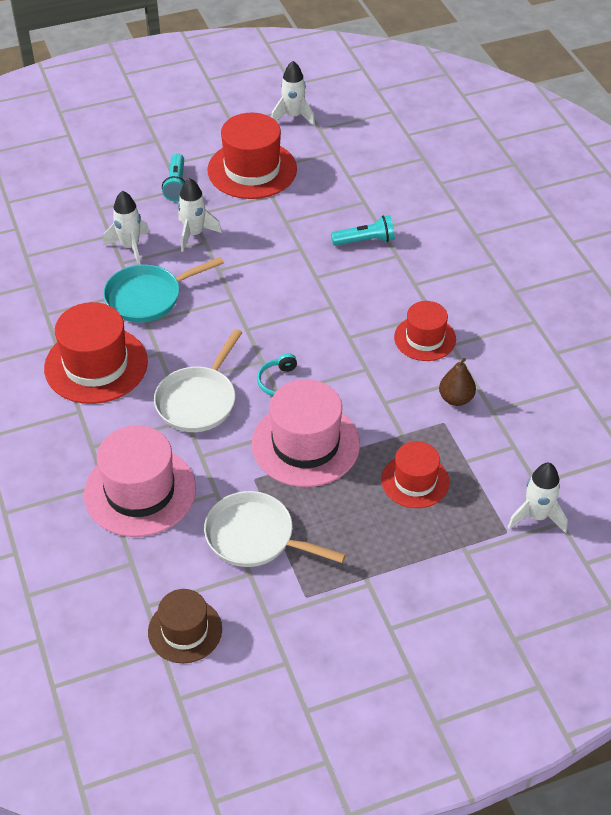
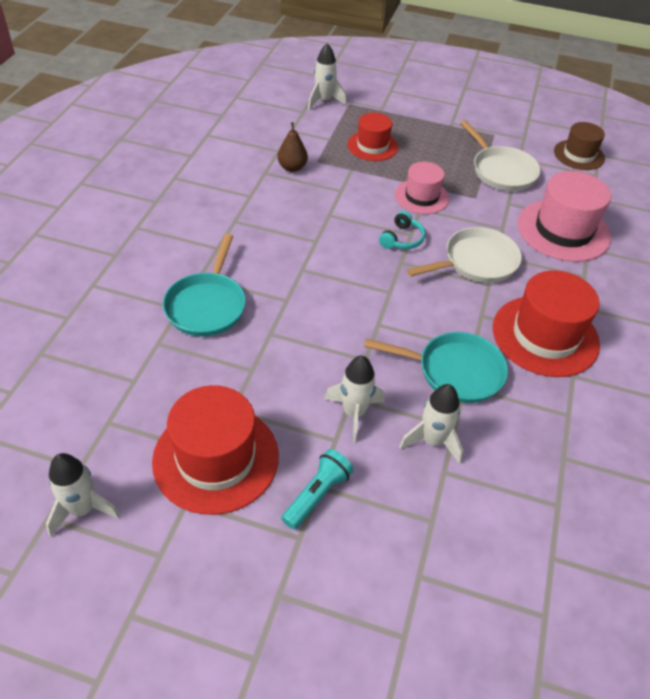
camera: 145 degrees left, 0 degrees up
(305, 444) = (421, 197): pink hat -> pink hat, size x0.61
(365, 241) = (207, 305): turquoise flashlight -> turquoise pan
(425, 338) = (263, 209): red hat -> none

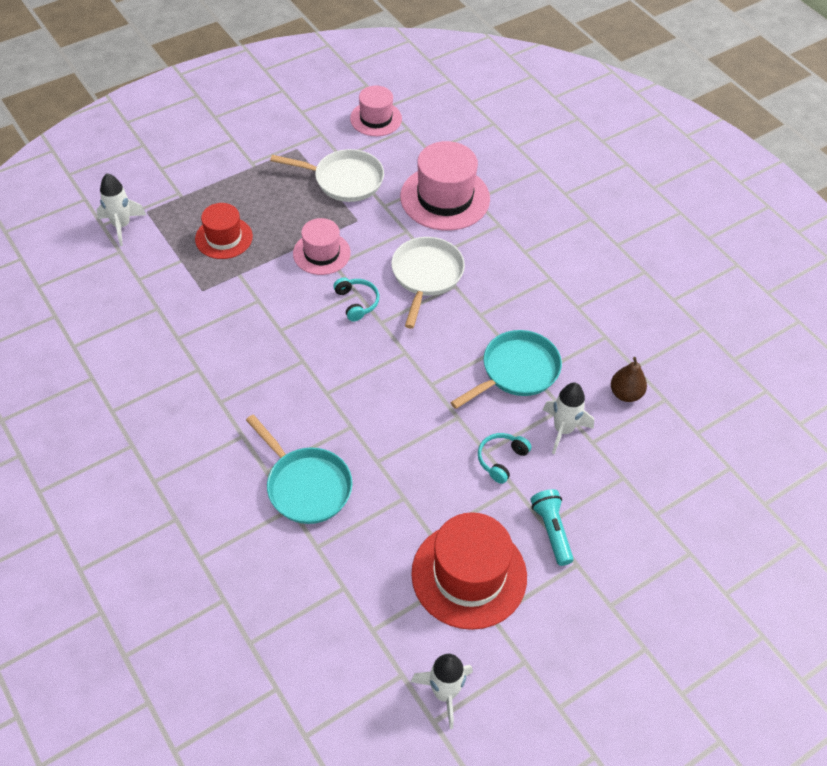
camera: 50 degrees left, 5 degrees up
(292, 167) = (192, 314): brown pear -> brown pear (625, 394)
(354, 413) = (501, 459): white rocket -> turquoise headphones
(545, 336) = (531, 293): red hat -> none
(579, 155) = (376, 119): brown hat -> pink hat

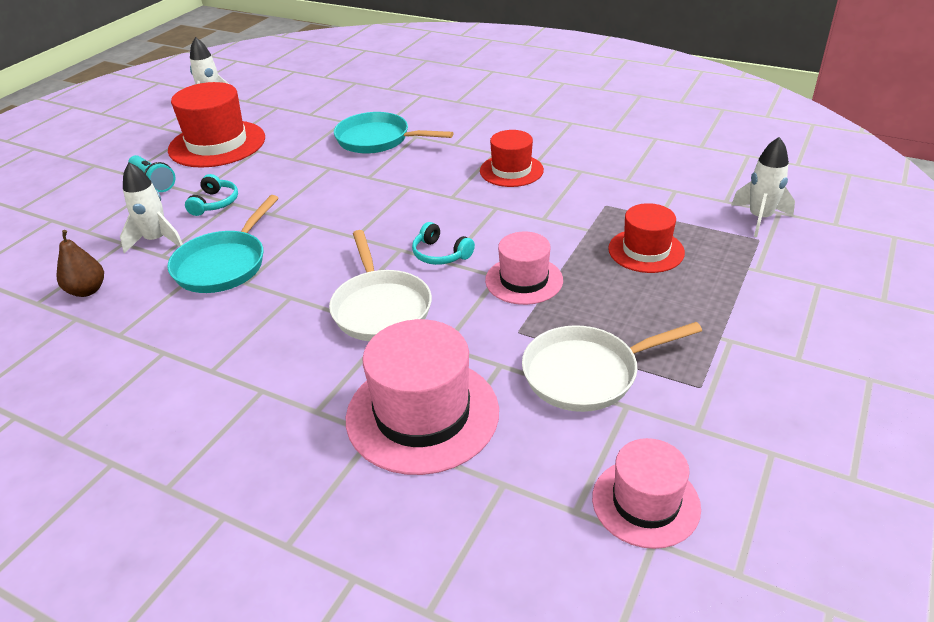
camera: 155 degrees right, 15 degrees down
(229, 368) = (511, 170): none -> red hat

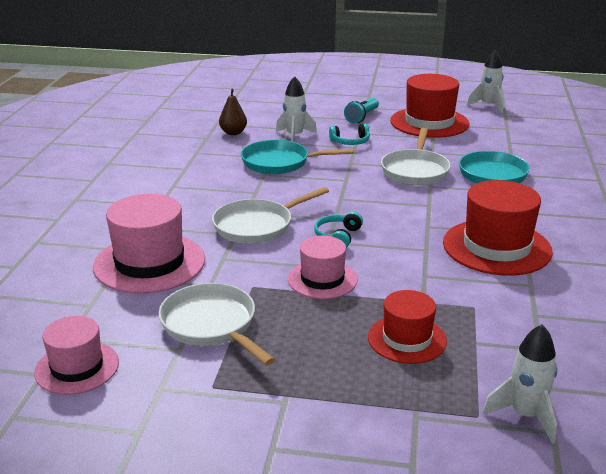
camera: 70 degrees right, 10 degrees down
(326, 177) = (415, 170): none -> white pan
(511, 170) = (496, 247): red hat -> red hat, size x1.63

